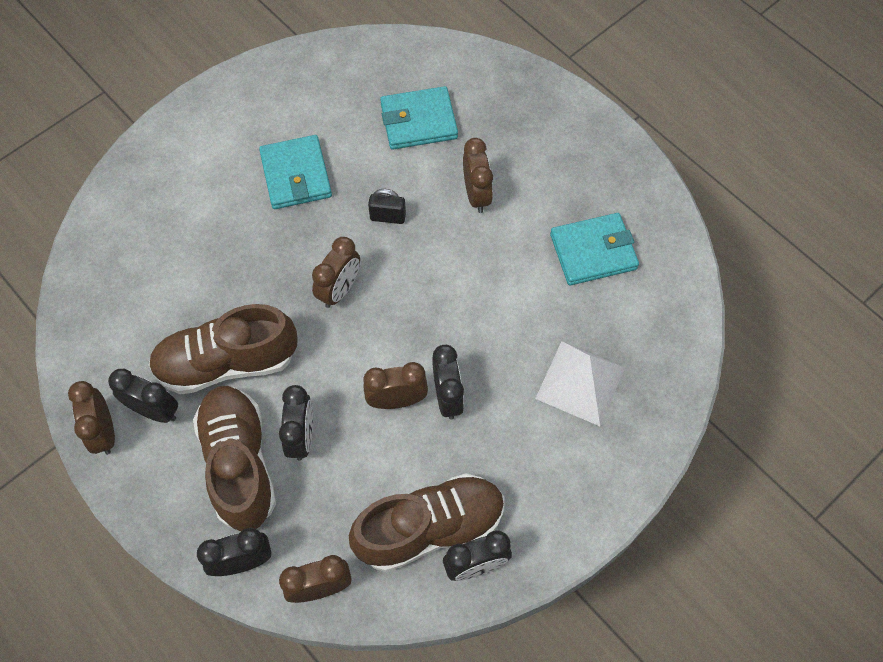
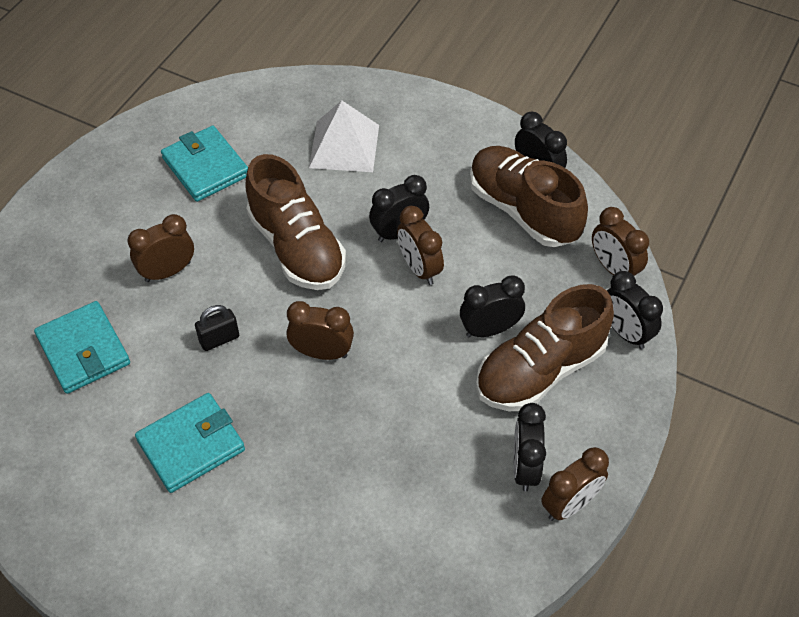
camera: 110 degrees left, 10 degrees down
(227, 362) = (444, 422): brown shoe -> brown shoe (296, 247)
(388, 217) = (219, 339): black padlock -> black padlock turned 75 degrees clockwise

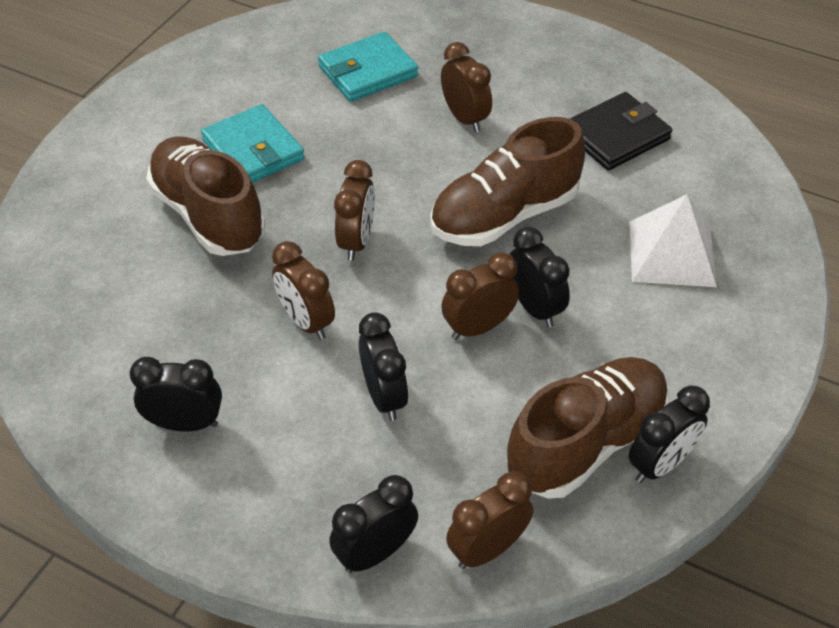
camera: 90 degrees right, 5 degrees down
(205, 167) = (616, 136): turquoise wallet -> black wallet
(219, 339) = (377, 161): black padlock -> none
(540, 370) = (320, 447): brown shoe -> brown shoe (209, 215)
(569, 504) = (129, 466): brown clock -> brown clock (306, 321)

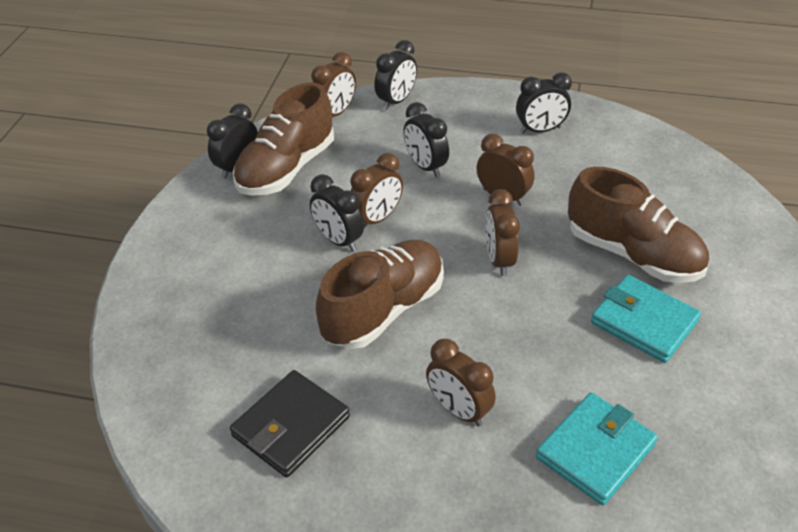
camera: 165 degrees right, 5 degrees down
(671, 253) = (230, 308): white pyramid -> none

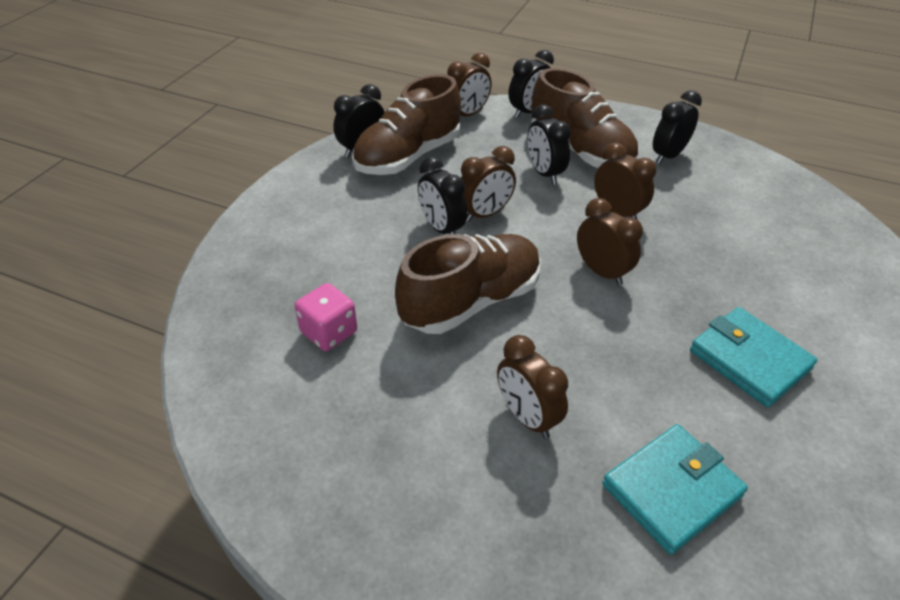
camera: 10 degrees right, 0 degrees up
(256, 363) = (329, 332): none -> pink dice
(291, 426) = (347, 402): black wallet -> none
(499, 260) = (601, 272): brown clock -> brown clock turned 135 degrees clockwise
(540, 130) = (668, 156): black clock -> black clock turned 135 degrees clockwise
(633, 254) = (747, 288): brown shoe -> brown shoe (580, 151)

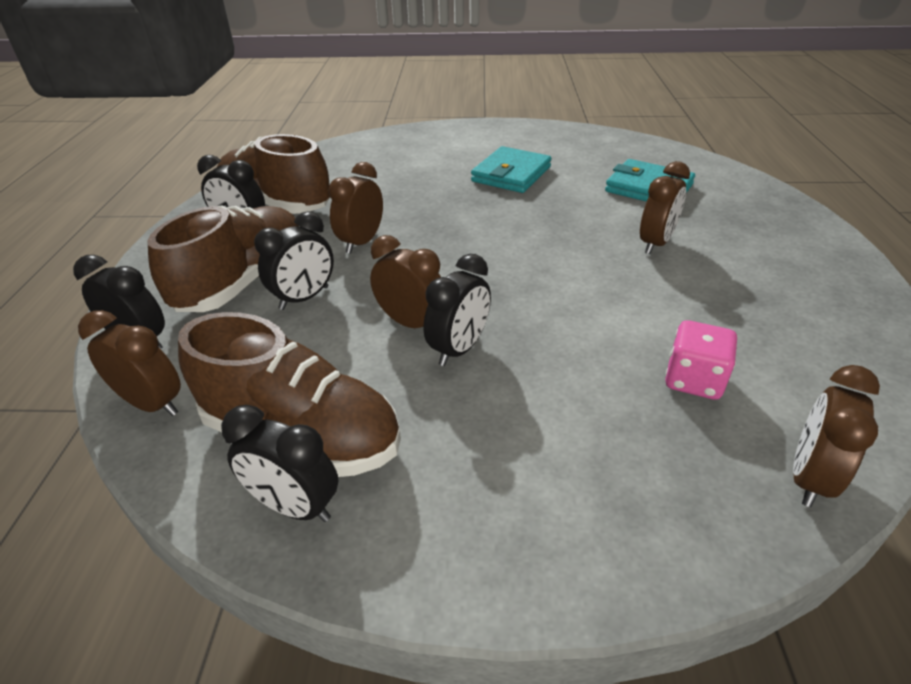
camera: 110 degrees left, 5 degrees down
(471, 302) = (560, 298): brown shoe -> brown shoe (276, 204)
(601, 272) = (460, 238): brown clock -> brown clock (809, 478)

